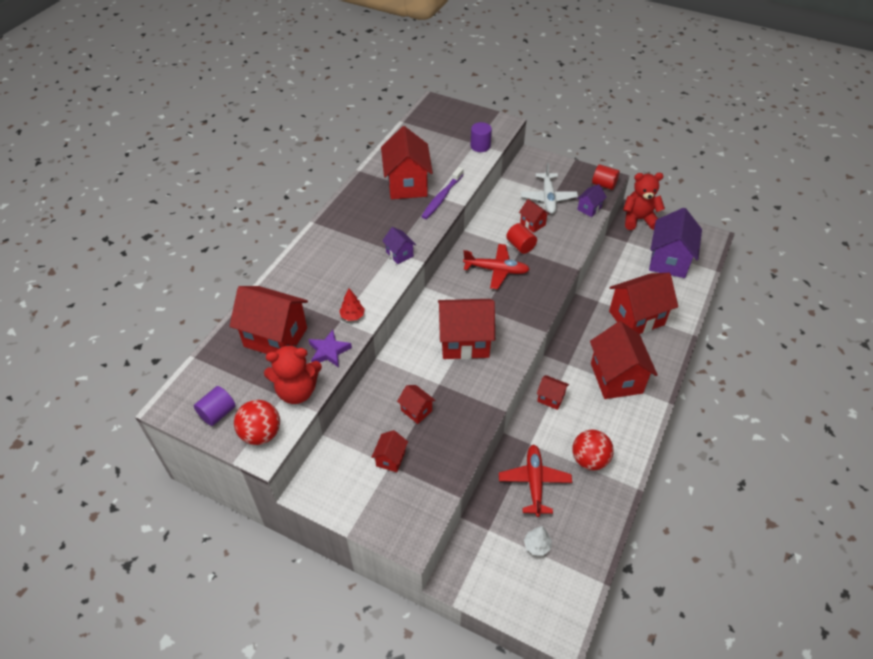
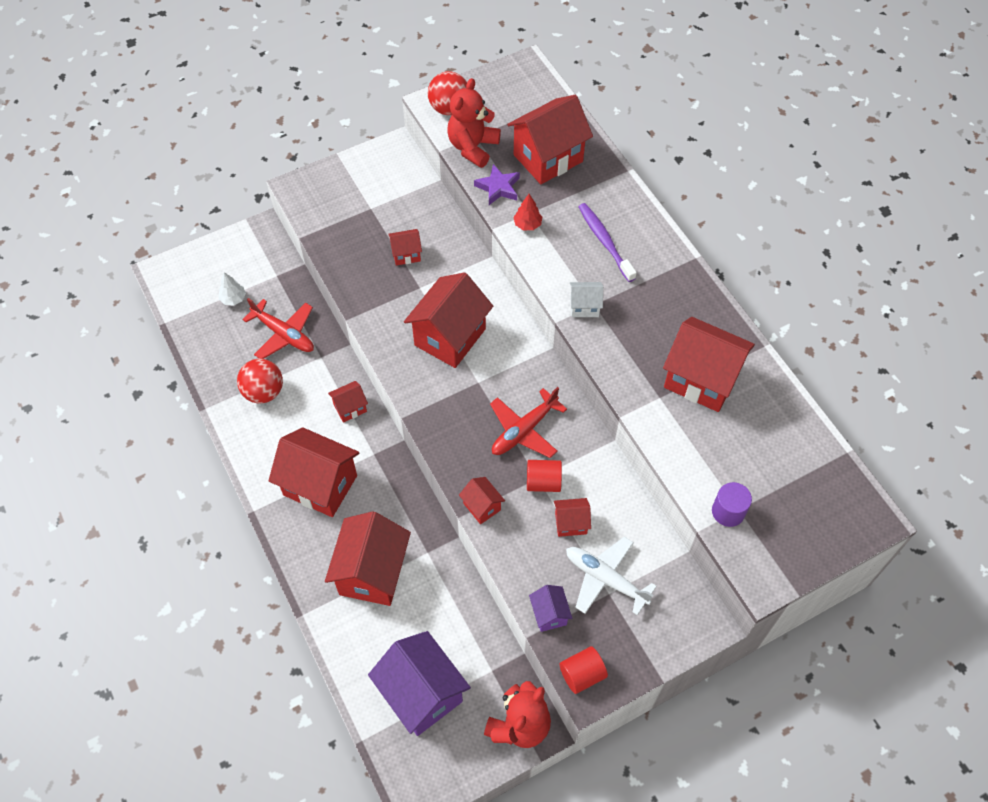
camera: 125 degrees right, 10 degrees up
(217, 413) = (494, 91): purple cylinder -> none
(390, 459) = (376, 211): red house -> red house (482, 506)
(399, 254) = (584, 307): purple house -> white house
(442, 197) = (651, 402): purple toothbrush -> purple toothbrush (605, 241)

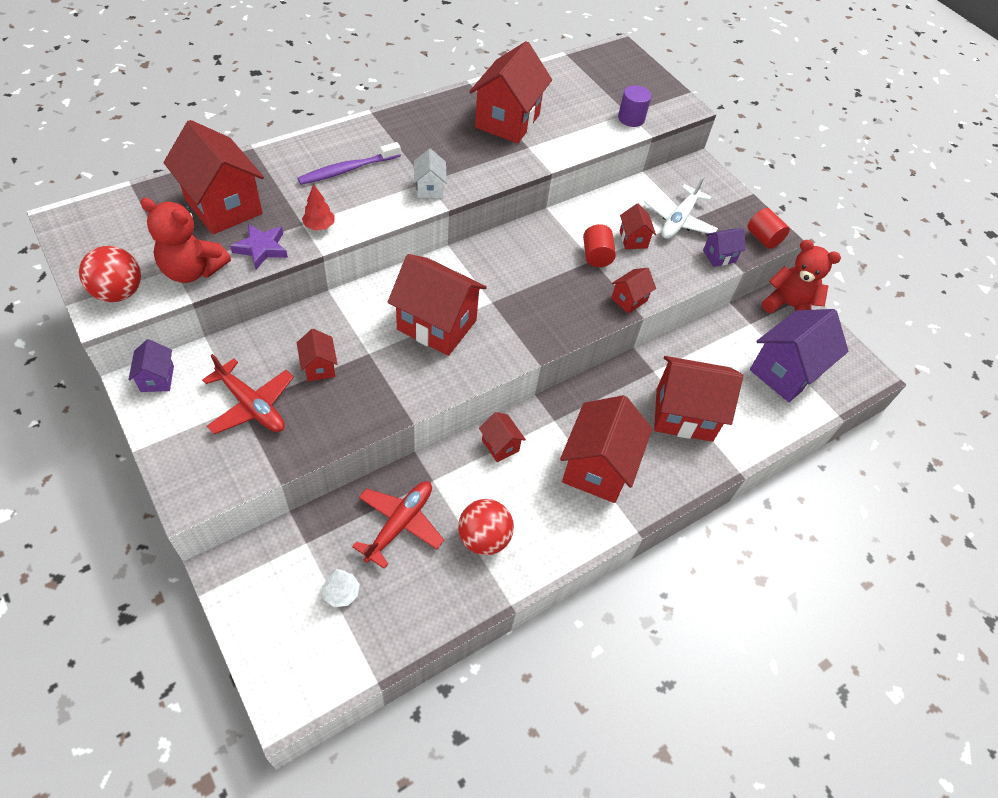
camera: 100 degrees left, 5 degrees down
(399, 157) = (157, 378): none -> purple house
(524, 430) = (543, 268): red plane -> red plane (251, 405)

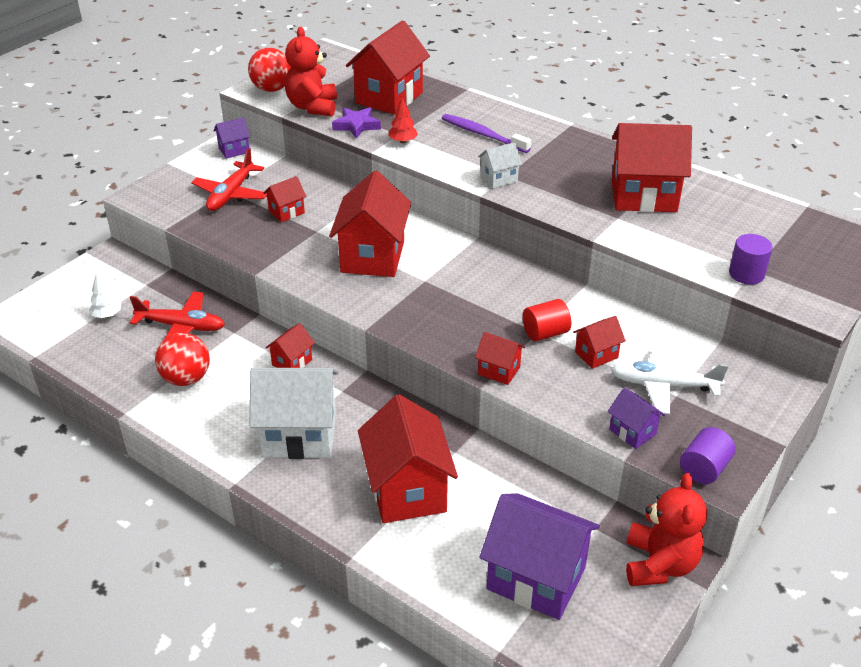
camera: 75 degrees right, 15 degrees down
(597, 467) = (299, 435): red house -> white house
(763, 238) = (704, 469): red cylinder -> purple cylinder

